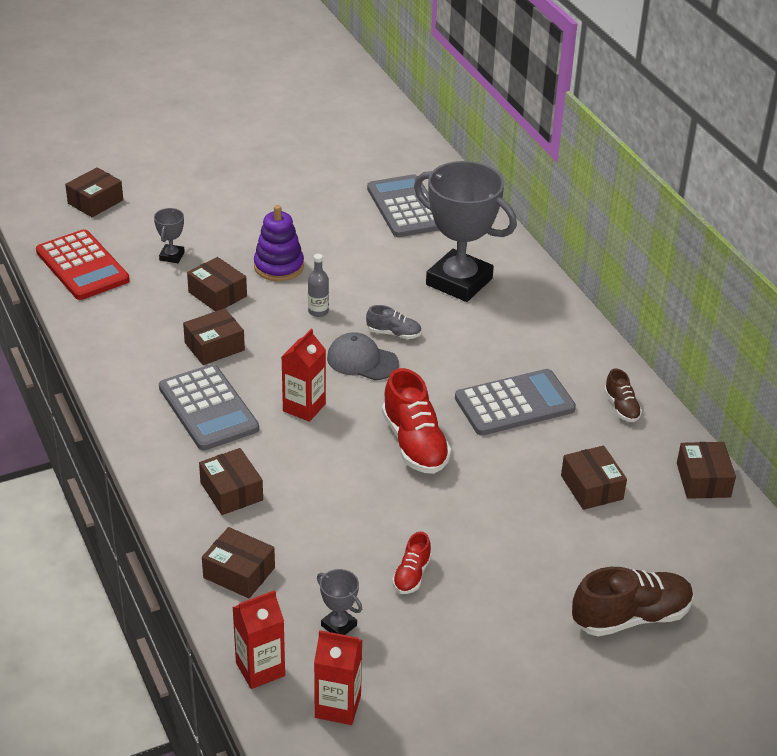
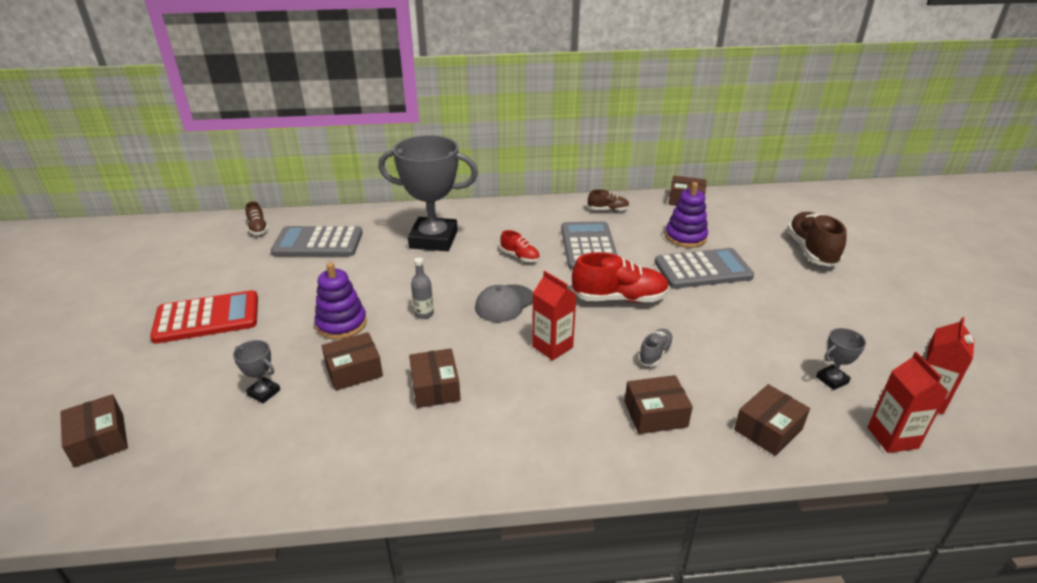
camera: 70 degrees left, 5 degrees down
(82, 266) = (217, 473): red calculator -> red calculator (207, 318)
(208, 408) = (529, 409): grey calculator -> grey calculator (703, 270)
(394, 333) = (478, 281): grey shoe -> grey shoe (655, 354)
(411, 161) = (258, 228): none -> brown shoe
(411, 575) = (771, 330): red shoe -> red shoe (520, 257)
(459, 281) = (433, 239): grey trophy -> grey trophy turned 45 degrees clockwise
(591, 487) = (685, 237): brown box -> purple stacking toy

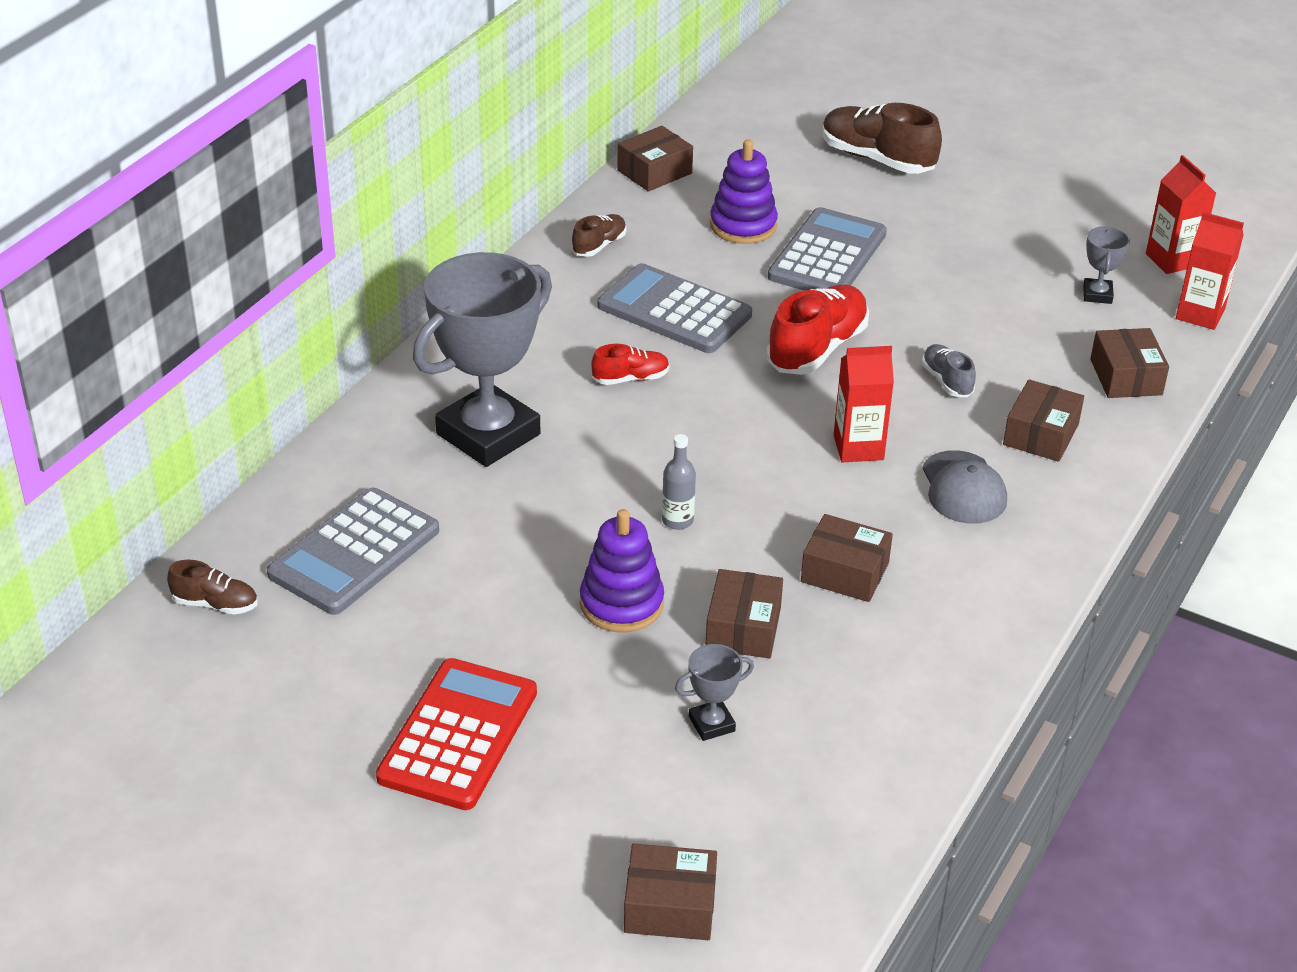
camera: 55 degrees left, 5 degrees up
(504, 303) = (728, 443): grey cap -> grey cap (963, 488)

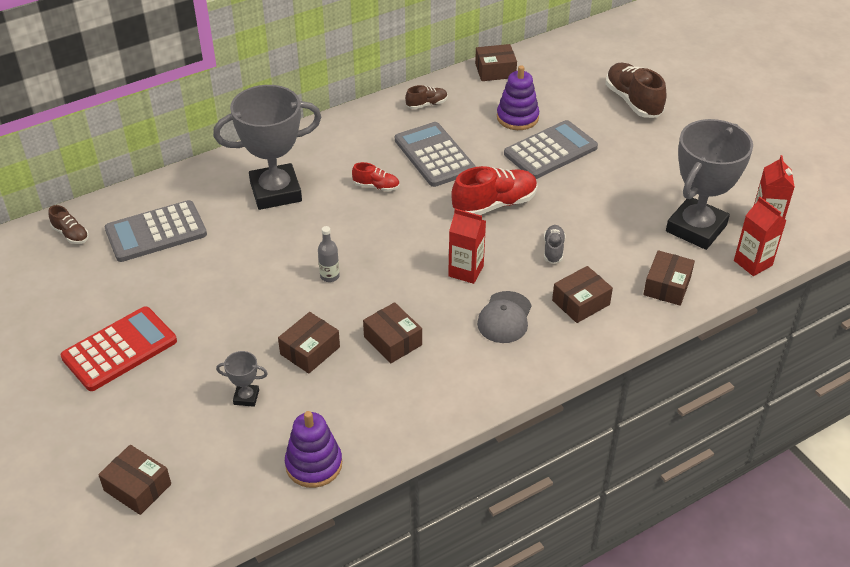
camera: 30 degrees right, 5 degrees up
(621, 604) = (260, 311): purple stacking toy -> purple stacking toy (314, 464)
(1097, 295) = (696, 228): grey trophy -> grey trophy, size x2.43

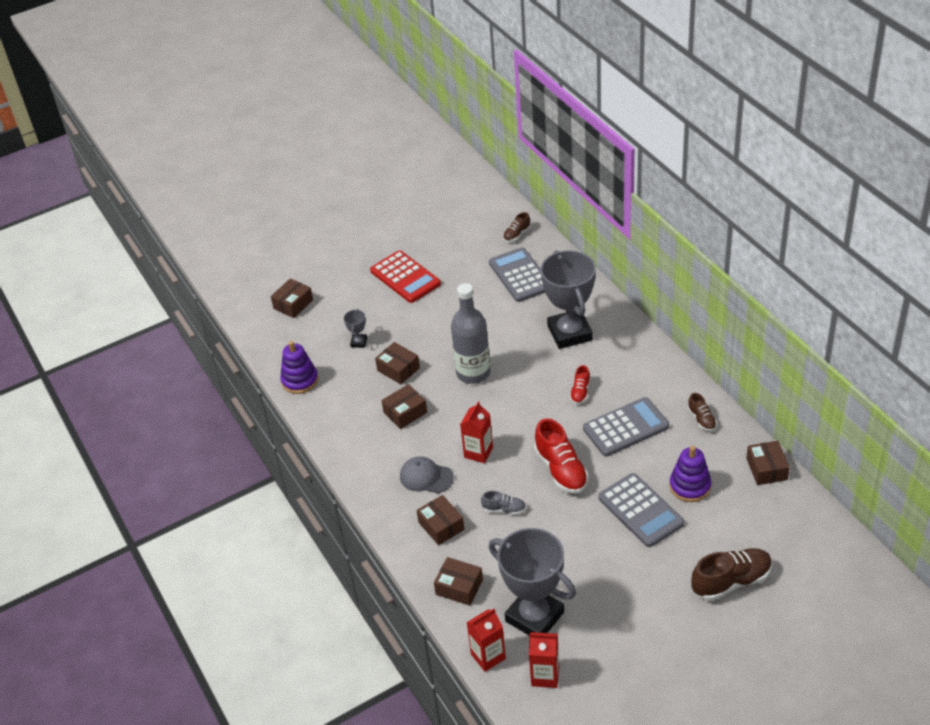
camera: 95 degrees right, 0 degrees up
(329, 276) = (473, 373): grey bottle -> grey bottle, size x2.32

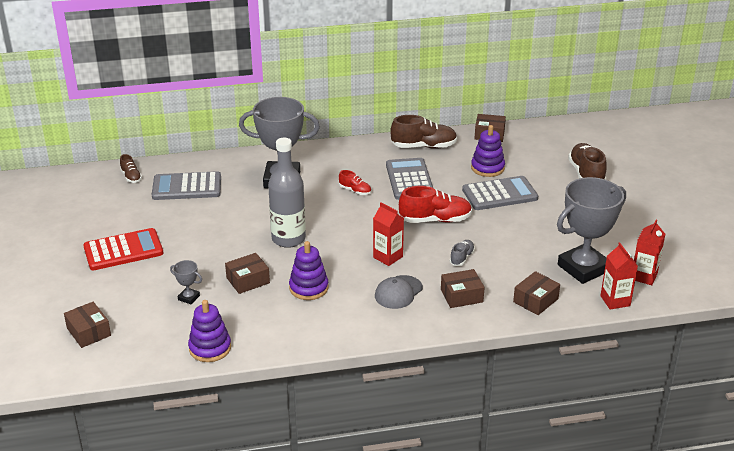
camera: 75 degrees left, 10 degrees down
(405, 412) = (308, 288): brown box -> purple stacking toy
(701, 419) = (423, 146): brown shoe -> brown shoe, size x1.89

